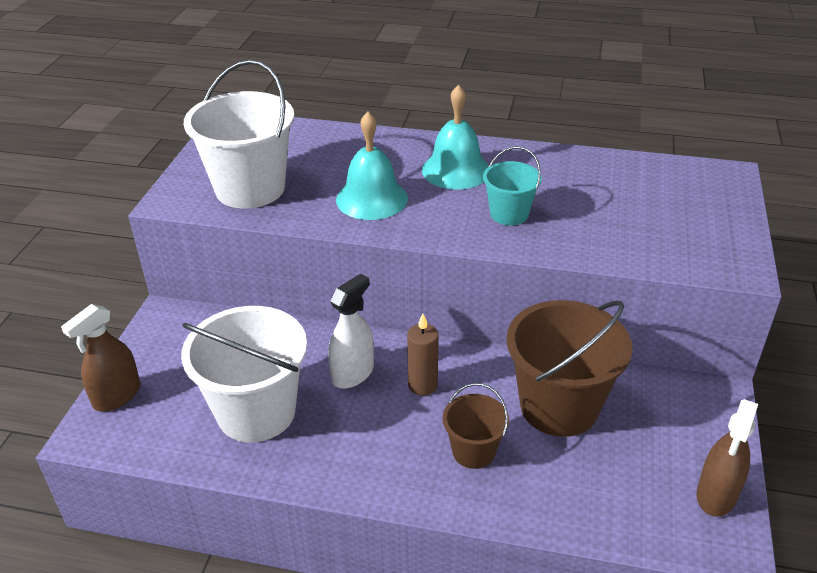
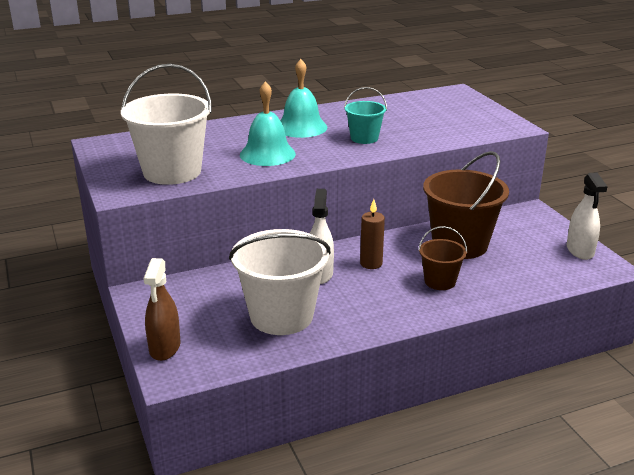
camera: 35 degrees left, 10 degrees down
(716, 495) = (580, 251): brown spray bottle -> white spray bottle

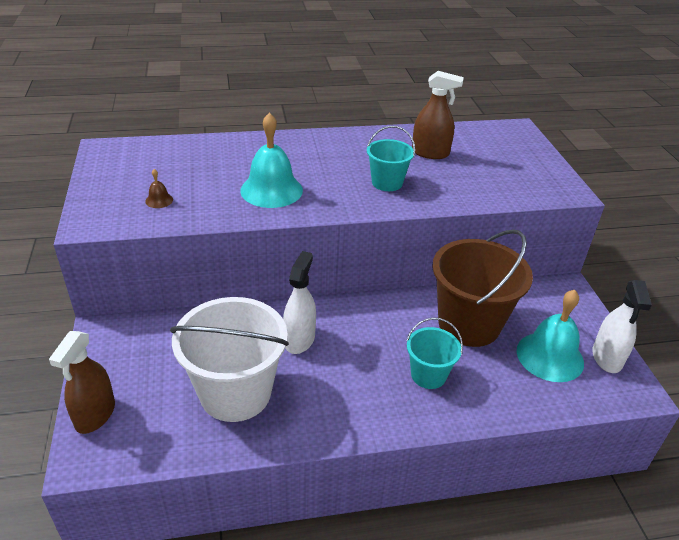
camera: 10 degrees right, 10 degrees up
(172, 172) = (159, 200): white bucket -> brown bell
(301, 127) = (324, 156): turquoise bell -> turquoise bell (550, 356)
(371, 263) = (360, 334): brown candle -> none
(391, 115) = (430, 153): none -> brown spray bottle
(440, 281) = (428, 375): brown bucket -> turquoise bucket

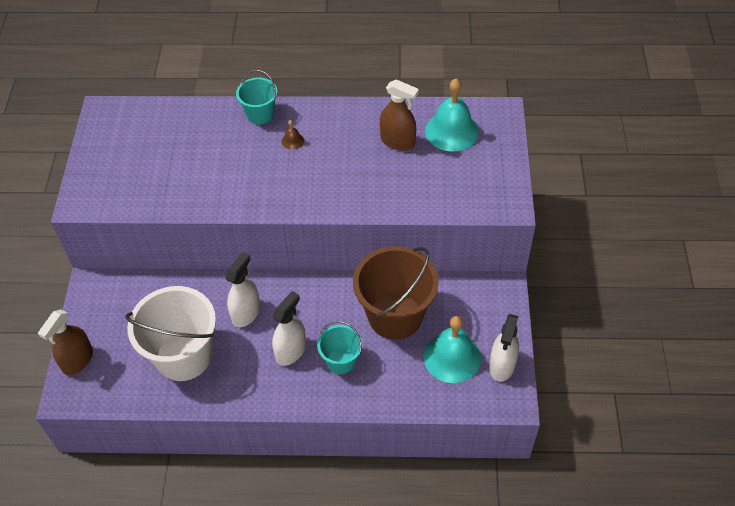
camera: 15 degrees right, 15 degrees up
(159, 200) = (139, 181): brown bell -> brown bell (292, 141)
(271, 190) = (236, 177): turquoise bell -> turquoise bell (451, 131)
(366, 372) = (291, 351): none -> white spray bottle
(387, 183) = (342, 177): turquoise bucket -> turquoise bucket (260, 114)

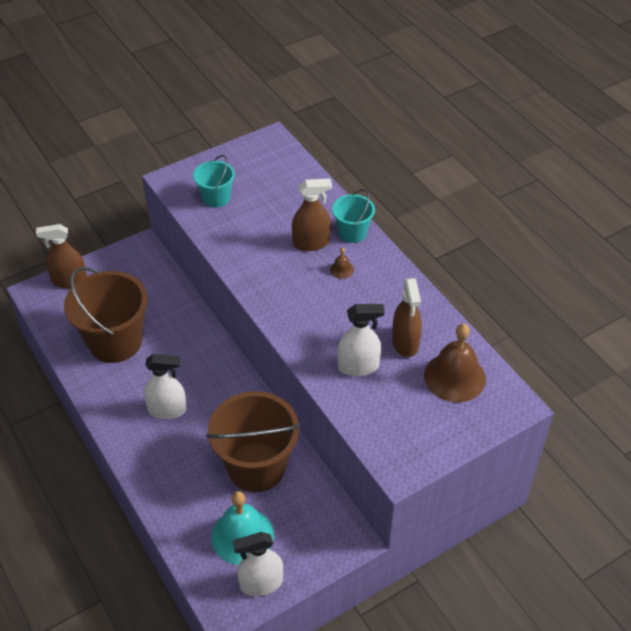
camera: 55 degrees right, 5 degrees down
(183, 356) = (115, 341): white bucket -> brown bucket
(246, 313) = (184, 358): white spray bottle -> white spray bottle (358, 366)
(247, 145) = (311, 243): none -> brown spray bottle
(341, 361) = (181, 451): turquoise bucket -> turquoise bucket (216, 198)
(451, 131) = (454, 377): turquoise bell -> brown bell

